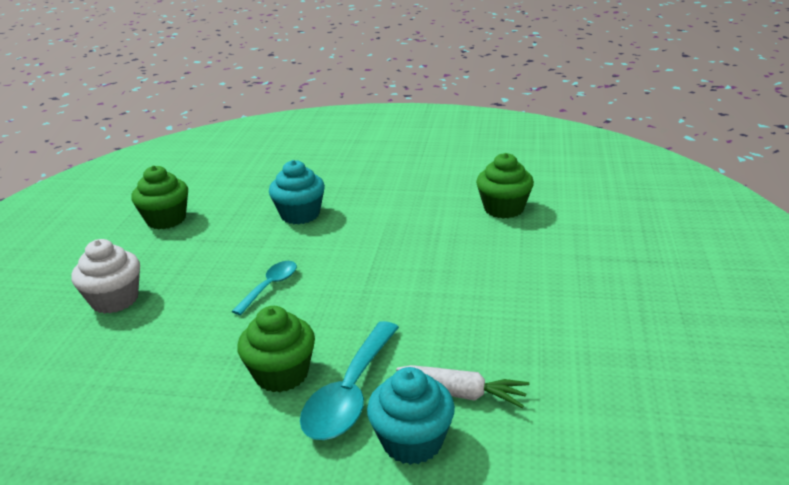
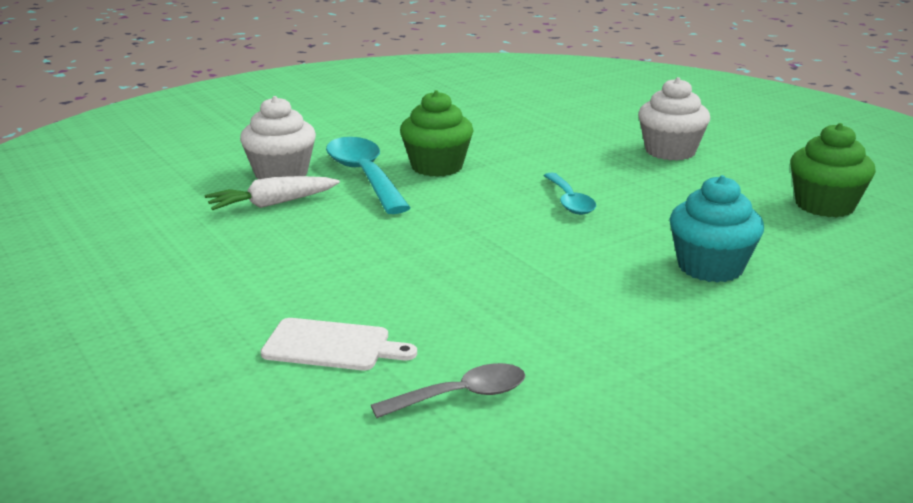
camera: 135 degrees right, 5 degrees down
(412, 441) = (281, 174): turquoise cupcake -> white cupcake
(504, 208) = (461, 396): green cupcake -> grey spoon
(536, 251) = (332, 346): none -> white cutting board

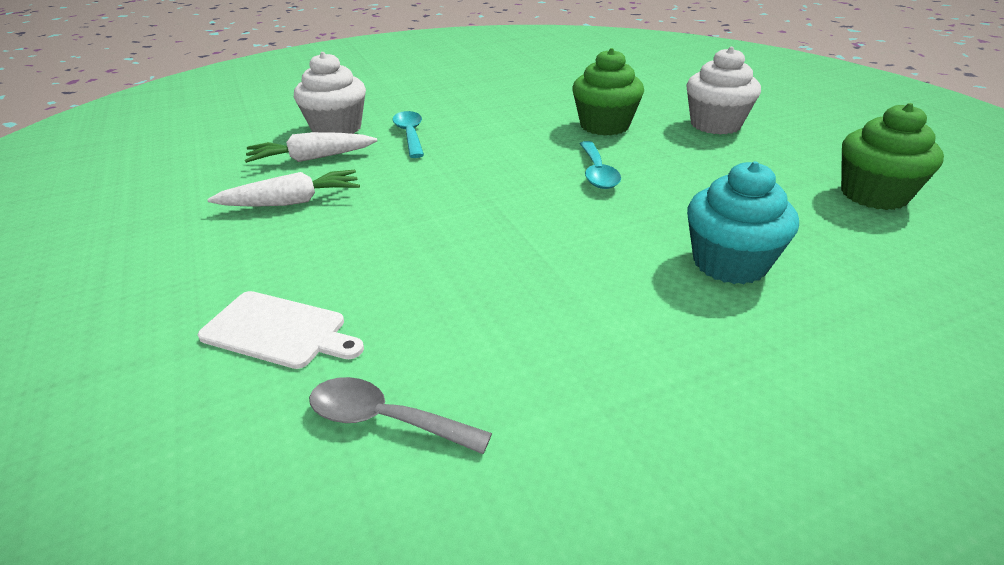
camera: 10 degrees right, 10 degrees up
(277, 244) = (292, 202): none -> white carrot
(364, 176) = (410, 135): turquoise spoon -> turquoise spoon, size x0.59
(437, 167) = (481, 129): green cupcake -> green cupcake (604, 125)
(461, 396) = (385, 420): grey spoon -> grey spoon turned 150 degrees counterclockwise

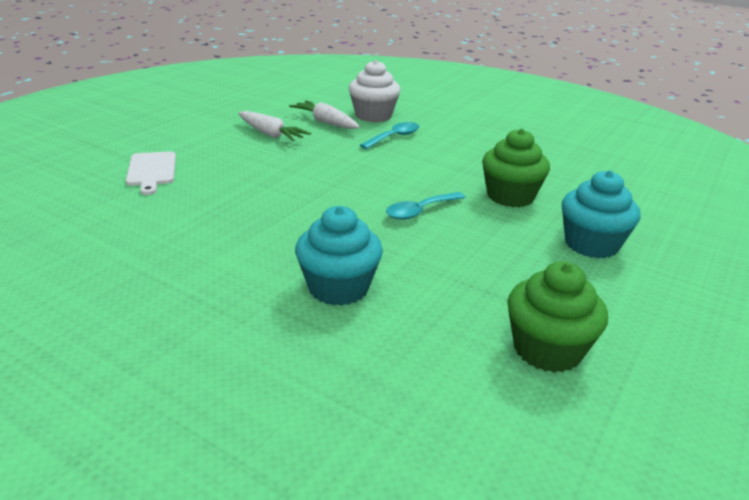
camera: 55 degrees right, 5 degrees down
(385, 420) = (102, 215): grey spoon -> none
(715, 124) = (591, 244): white cupcake -> turquoise cupcake

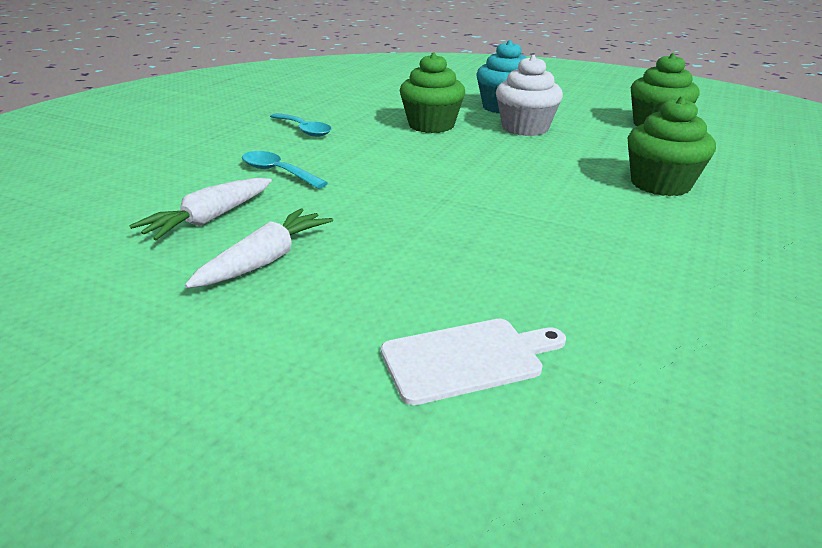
camera: 95 degrees left, 0 degrees up
(338, 288) = (660, 184): turquoise cupcake -> green cupcake
(373, 116) = (185, 187): white cupcake -> white cupcake (525, 128)
(420, 211) = (486, 157): turquoise spoon -> turquoise spoon (304, 130)

